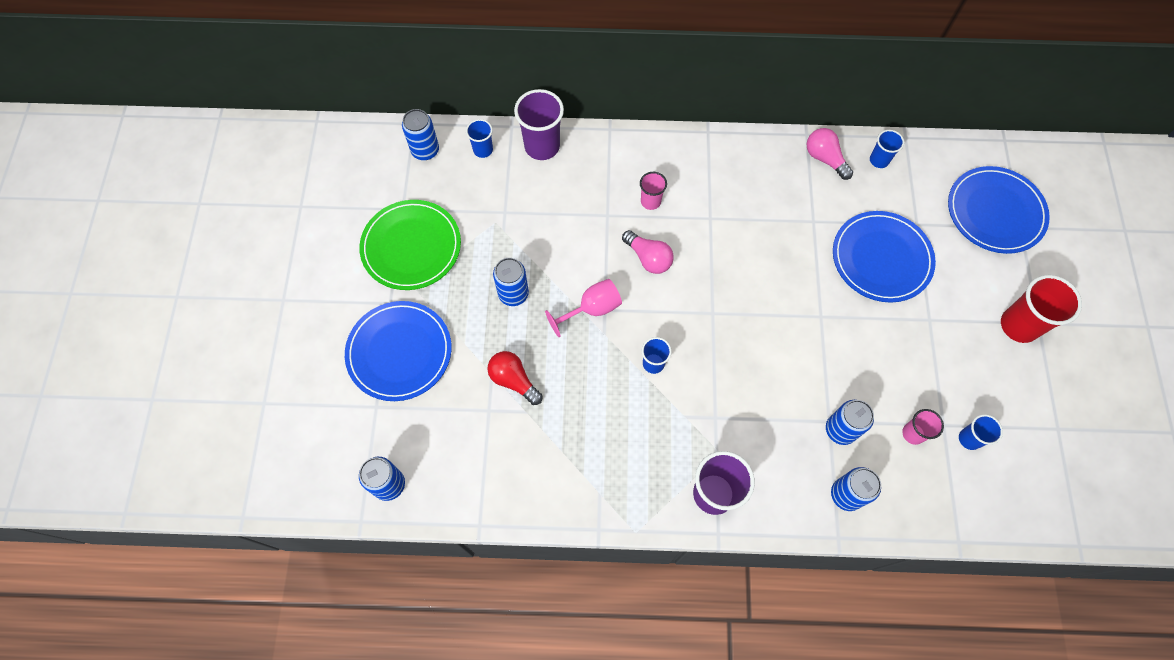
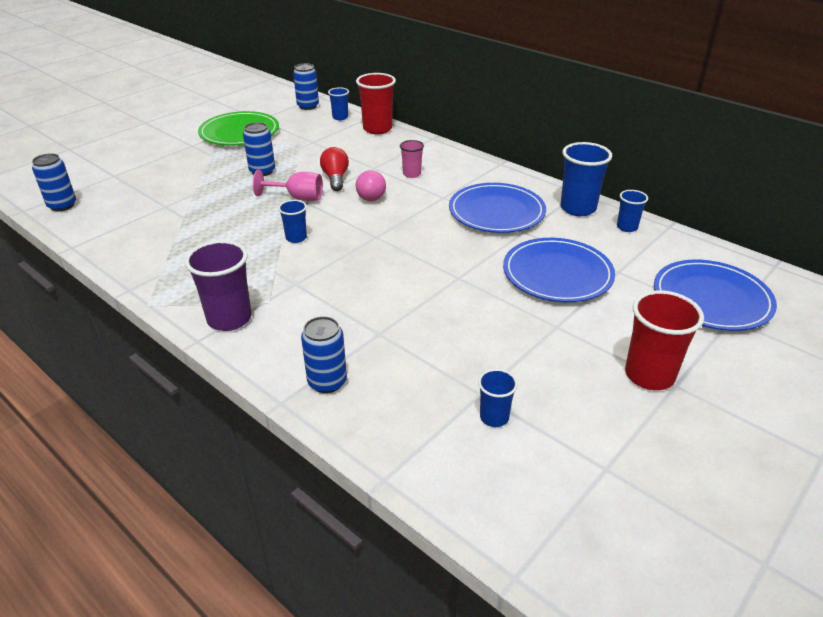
camera: 40 degrees right, 30 degrees down
(399, 352) = (163, 163): blue plate -> blue plate (496, 212)
(513, 380) = (200, 202): red light bulb -> red light bulb (335, 178)
(542, 146) = (377, 129): purple cup -> red cup
(824, 159) = (578, 208): pink light bulb -> blue cup
(840, 430) = (380, 343): blue can -> none
(913, 433) = (442, 382): pink cup -> none

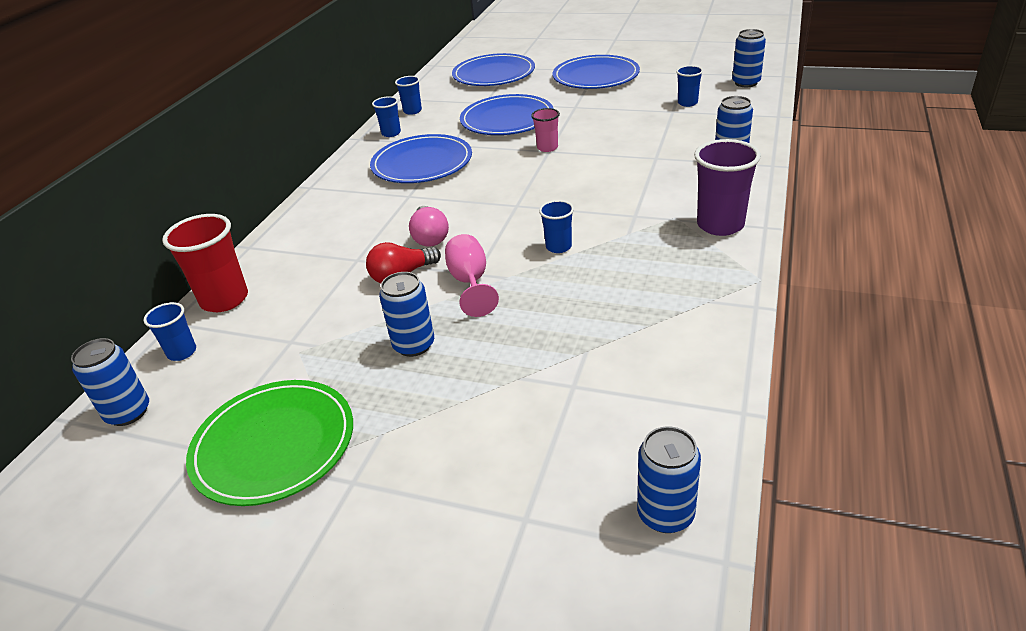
camera: 110 degrees left, 0 degrees up
(371, 194) = (430, 237): pink light bulb -> pink light bulb turned 105 degrees clockwise
(412, 174) = (362, 229): pink cup -> pink cup (547, 148)
(518, 513) = (746, 83): none -> blue can
(578, 208) = (391, 133): blue cup -> blue cup, size x0.56
(649, 375) = (595, 76): red cup -> blue plate

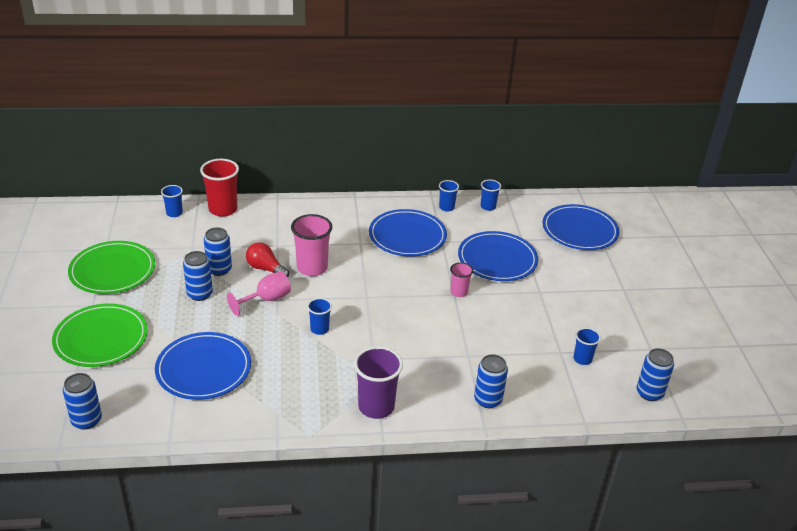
camera: 60 degrees right, 0 degrees up
(128, 412) = (126, 215): blue can -> blue can (219, 269)
(430, 237) = (312, 268): pink light bulb -> pink cup
(454, 476) = (101, 338): none -> green plate
(595, 76) = (609, 291): blue plate -> blue plate (203, 369)

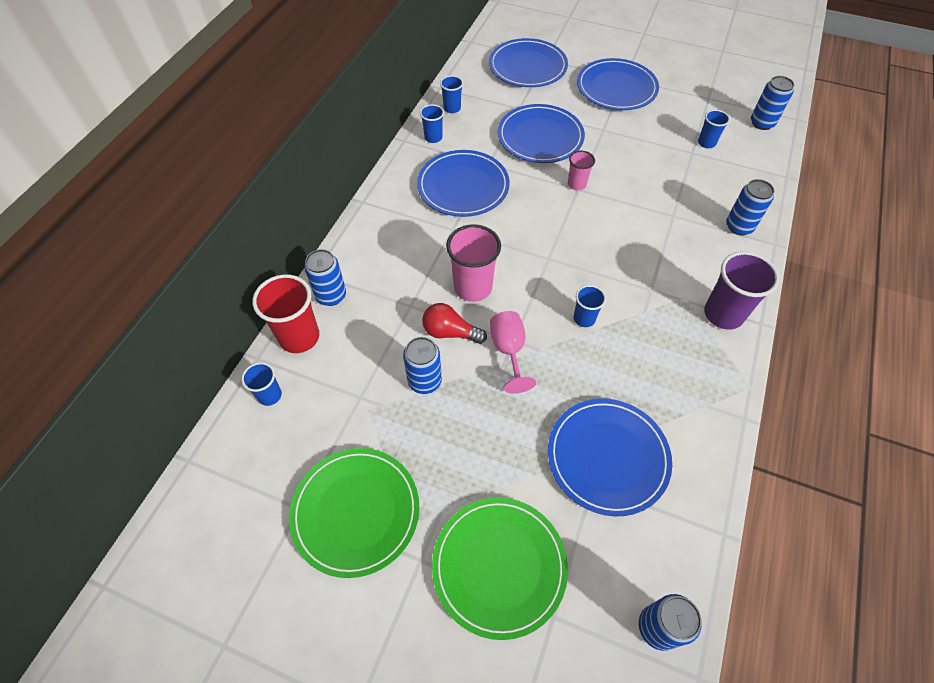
camera: 60 degrees left, 20 degrees up
(200, 294) = (463, 418): blue can -> blue can (331, 296)
(265, 269) = (450, 332): red light bulb -> red light bulb turned 45 degrees clockwise
(604, 287) = (616, 88): none -> blue plate

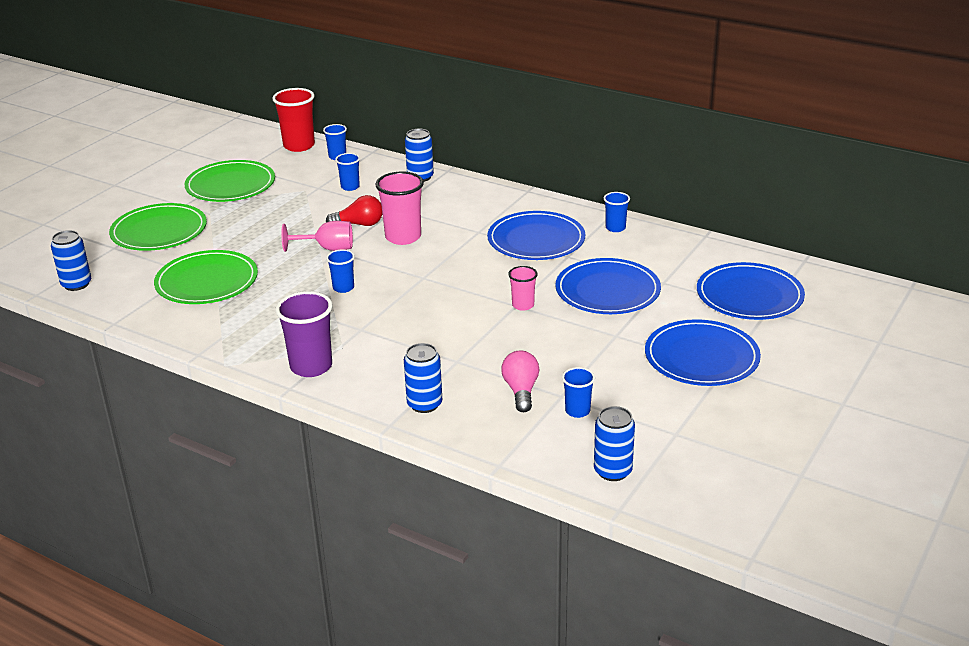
camera: 100 degrees right, 25 degrees down
(299, 337) = (384, 166): red cup -> red cup (299, 146)
(424, 381) = (318, 212): blue can -> none
(450, 332) = (359, 224): red light bulb -> red light bulb turned 60 degrees clockwise
(452, 108) = (665, 241): blue cup -> blue cup (350, 187)
(607, 457) = (207, 282): blue plate -> green plate
(696, 174) = (521, 391): none -> pink light bulb

